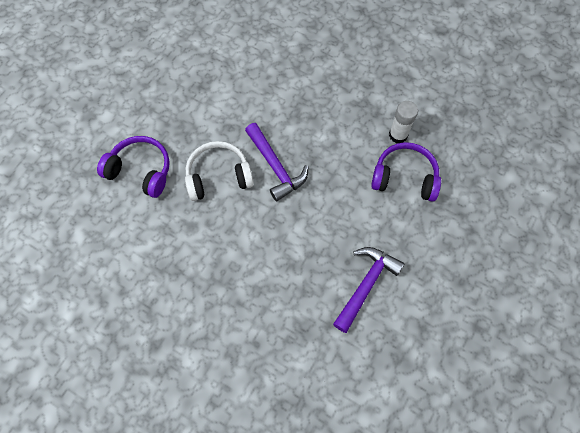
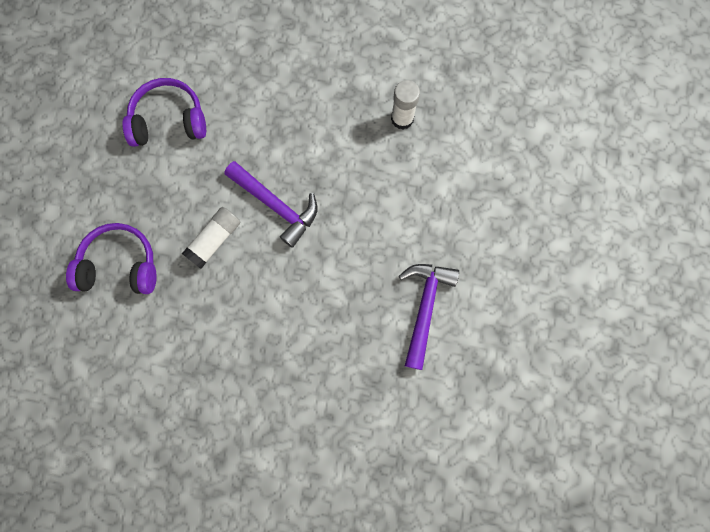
camera: 20 degrees left, 10 degrees up
(218, 176) = (214, 240): white headphones -> white glue stick
(404, 177) = (426, 168): purple headphones -> purple headphones (169, 120)

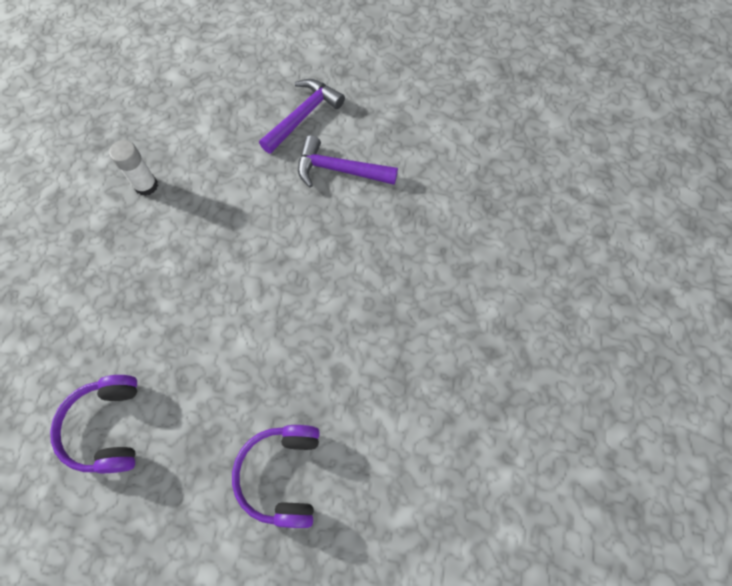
camera: 90 degrees left, 10 degrees down
(214, 240) = (260, 367): white glue stick -> none
(276, 205) = (226, 303): purple hammer -> purple hammer (303, 116)

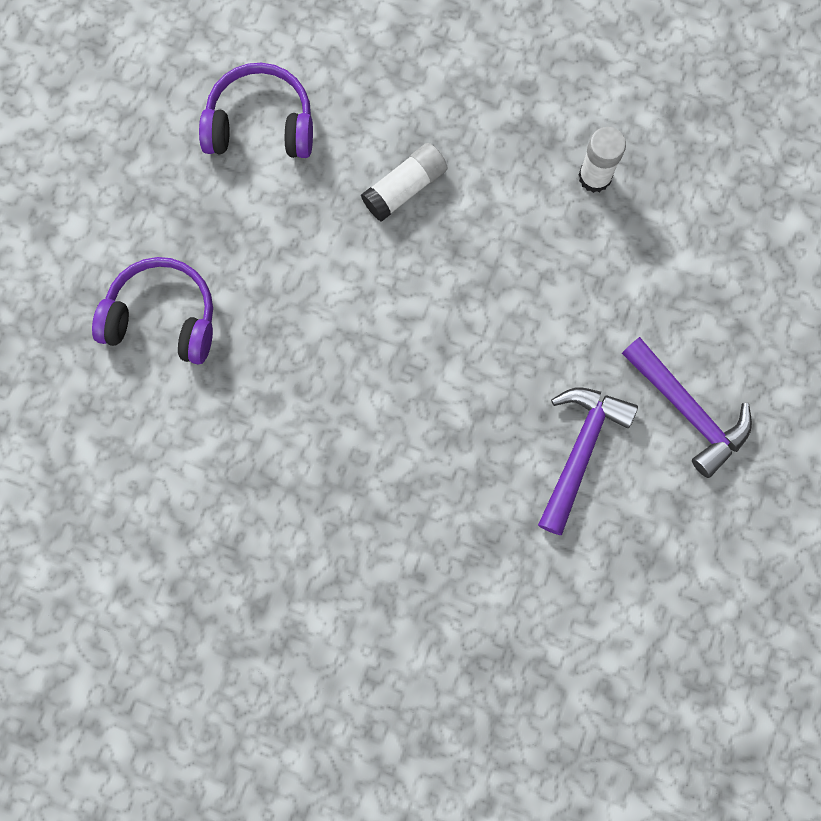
camera: 100 degrees right, 10 degrees up
(159, 307) = (404, 188): none -> white glue stick

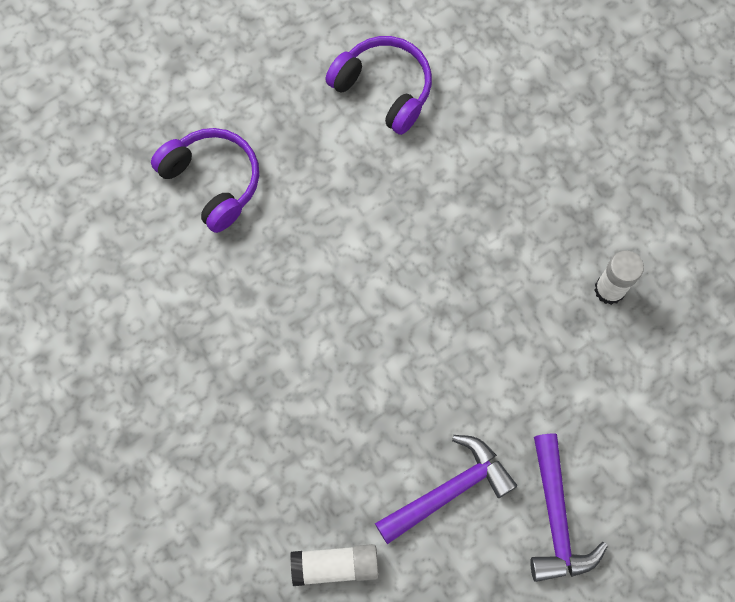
camera: 35 degrees right, 5 degrees down
(404, 188) = (457, 203): white glue stick -> white glue stick (335, 566)

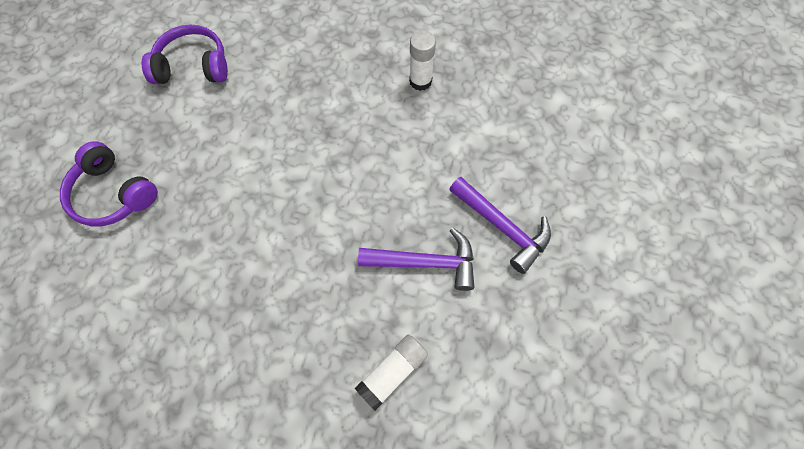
camera: 40 degrees left, 5 degrees down
(212, 182) = (114, 193): purple headphones -> purple headphones turned 150 degrees counterclockwise
(449, 490) = (425, 262): purple hammer -> purple hammer turned 75 degrees clockwise

